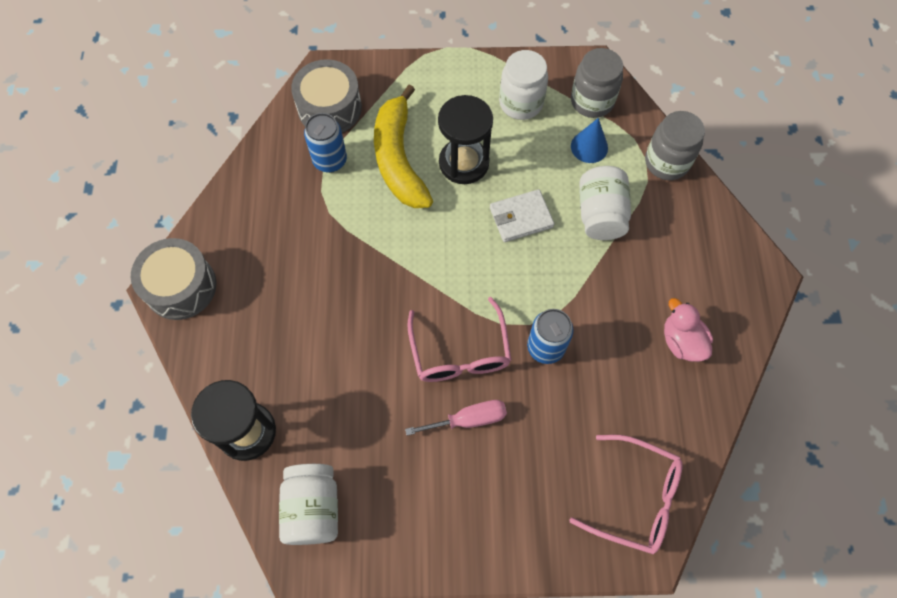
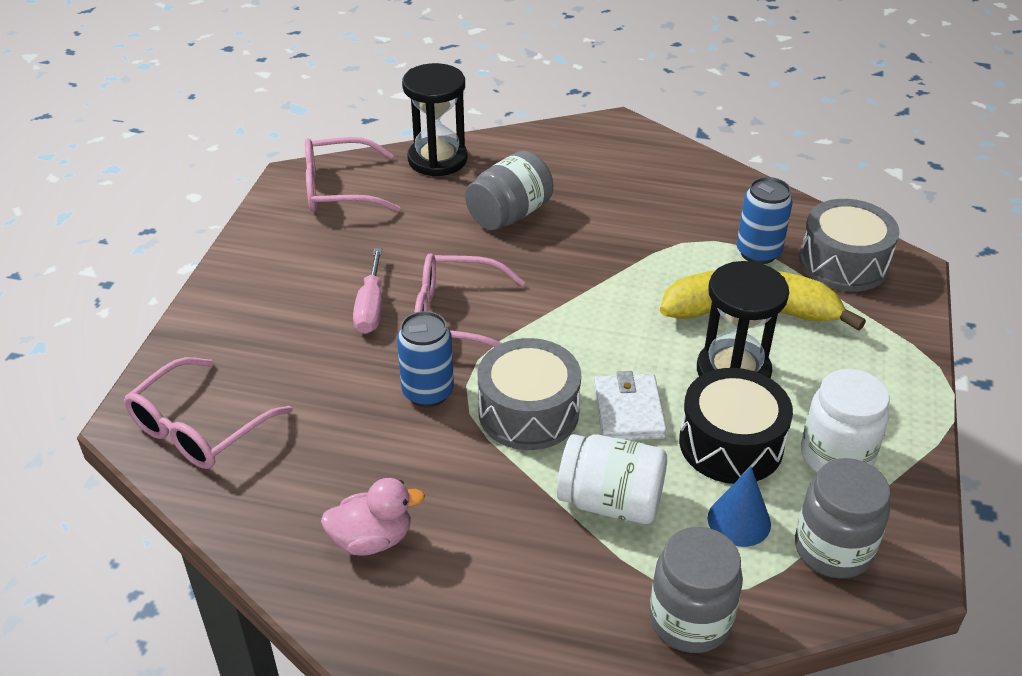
camera: 105 degrees right, 25 degrees down
(181, 287) = (615, 135): grey drum -> grey drum (528, 412)
(313, 508) = (339, 189): white jar -> pink glasses
(320, 346) = (509, 214): none -> grey jar
(529, 157) = (731, 444): none -> black drum

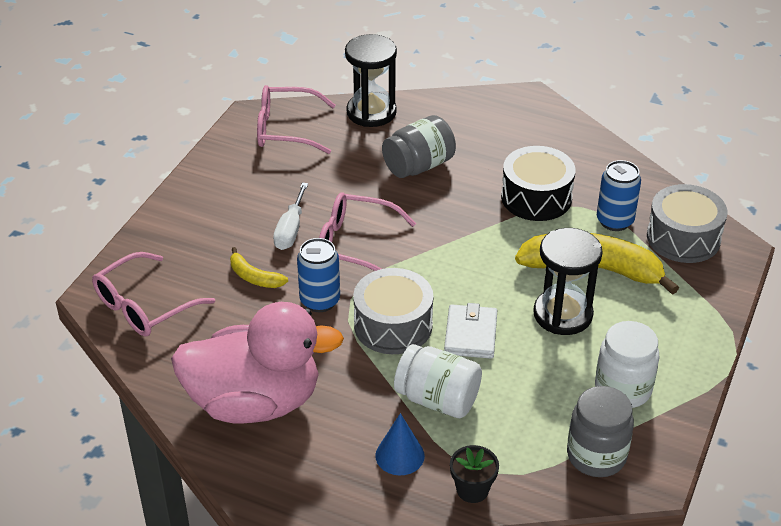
camera: 10 degrees right, 0 degrees up
(337, 372) = (254, 277): none -> yellow banana
(370, 308) = (290, 230): pink screwdriver -> white screwdriver
(372, 539) = (255, 402): pink duck -> pink duck, size x2.18
(690, 620) = (472, 490): grey jar -> black flower pot
(731, 444) = (543, 369): black drum -> black drum (536, 197)
(739, 521) = (531, 426): blue cone -> blue cone (400, 455)

